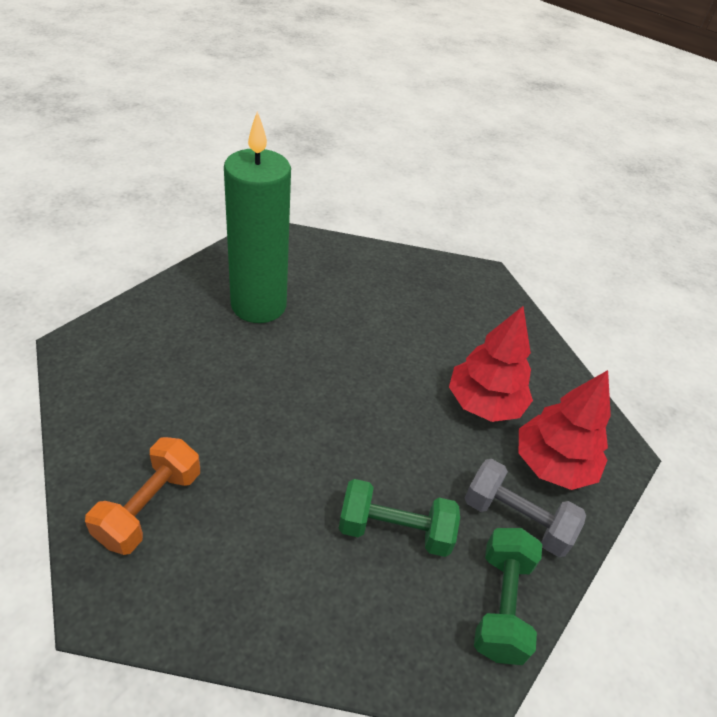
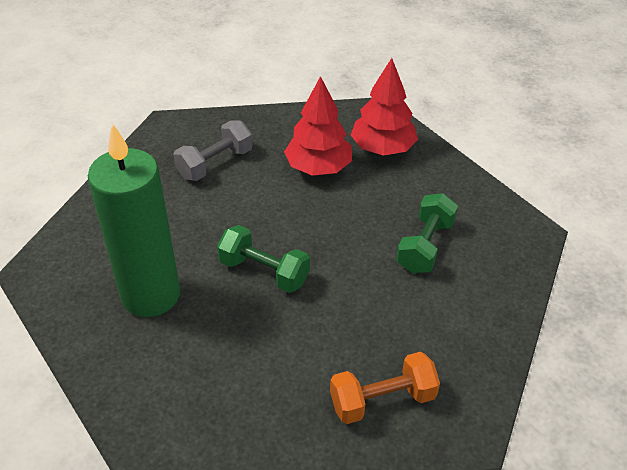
camera: 70 degrees left, 0 degrees up
(149, 507) = (382, 400): orange dumbbell -> orange dumbbell turned 60 degrees counterclockwise
(501, 604) = (486, 206): green dumbbell -> green dumbbell (264, 272)
(516, 519) = (424, 180): grey dumbbell -> grey dumbbell (215, 164)

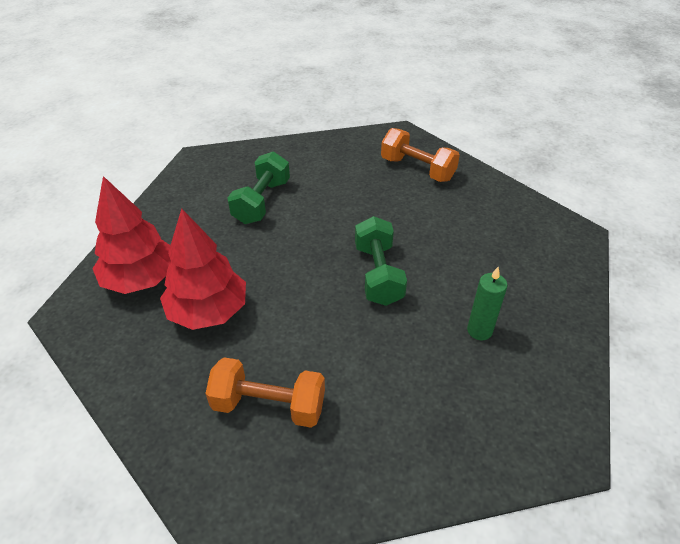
camera: 125 degrees left, 0 degrees up
(151, 295) = (479, 331): green candle -> green candle, size x0.40
(215, 164) = (269, 405): grey dumbbell -> orange dumbbell
(425, 246) = (261, 202): green dumbbell -> green dumbbell turned 60 degrees counterclockwise

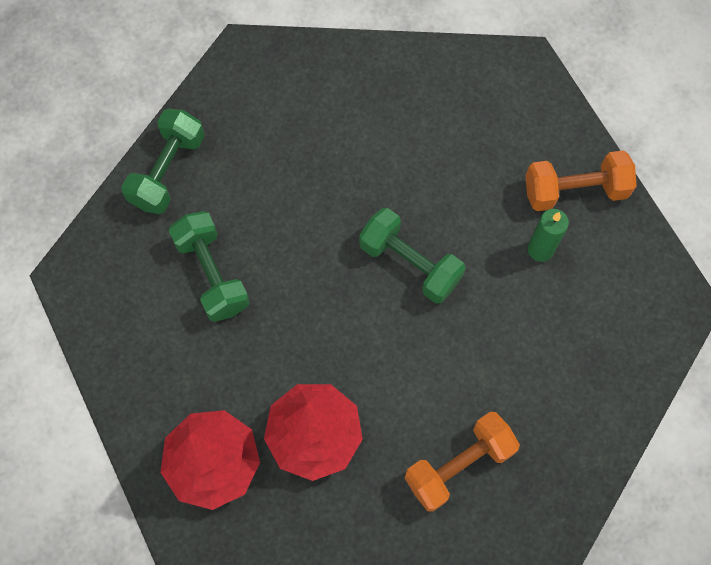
camera: 45 degrees left, 25 degrees up
(299, 151) = (168, 171): none -> green dumbbell
(417, 169) = (314, 95): orange dumbbell -> orange dumbbell (575, 190)

